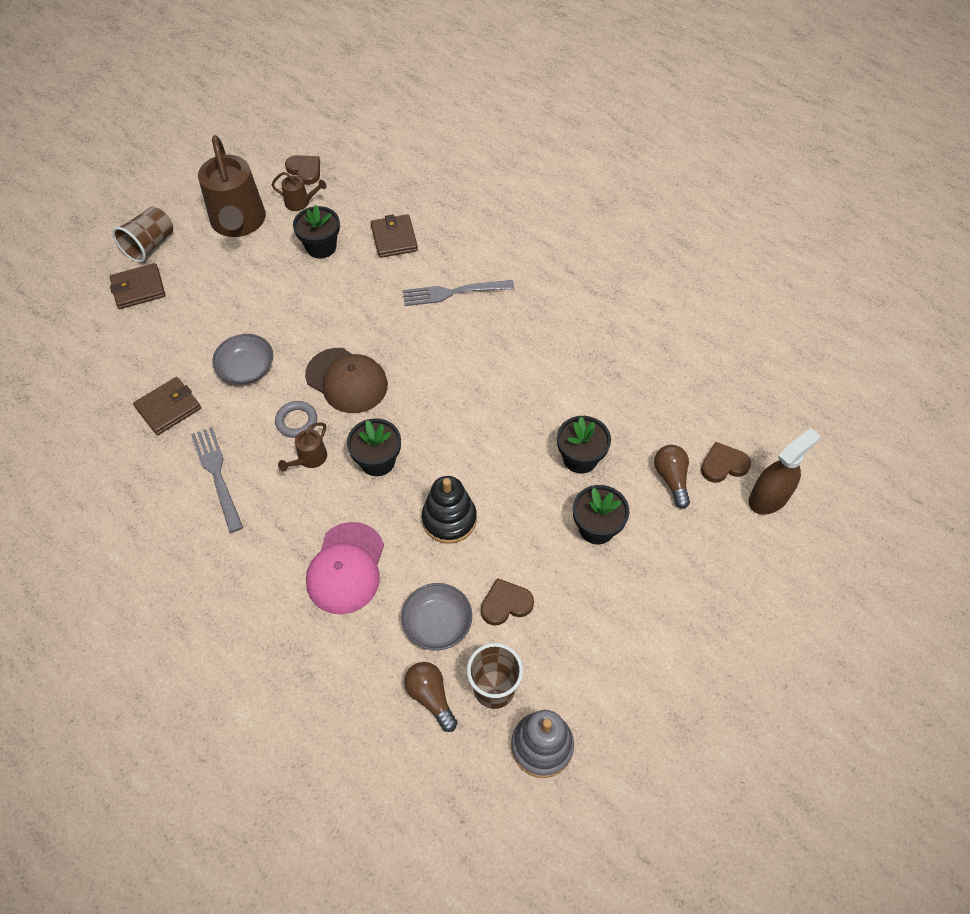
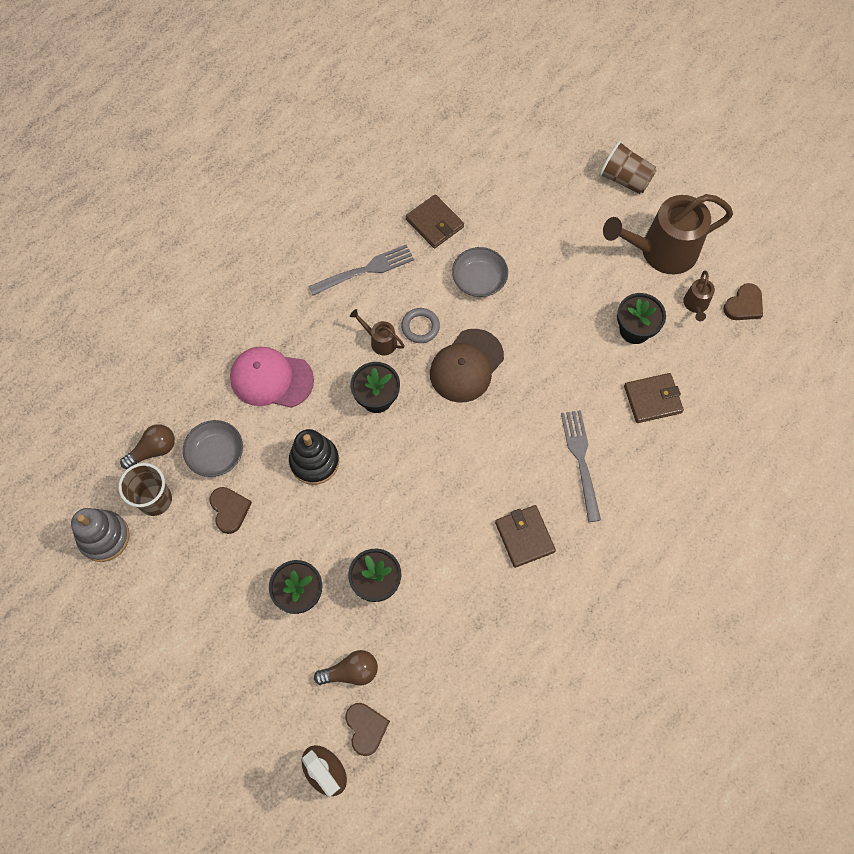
camera: 90 degrees right, 10 degrees up
(138, 288) = (569, 178): brown wallet -> brown wallet (524, 537)

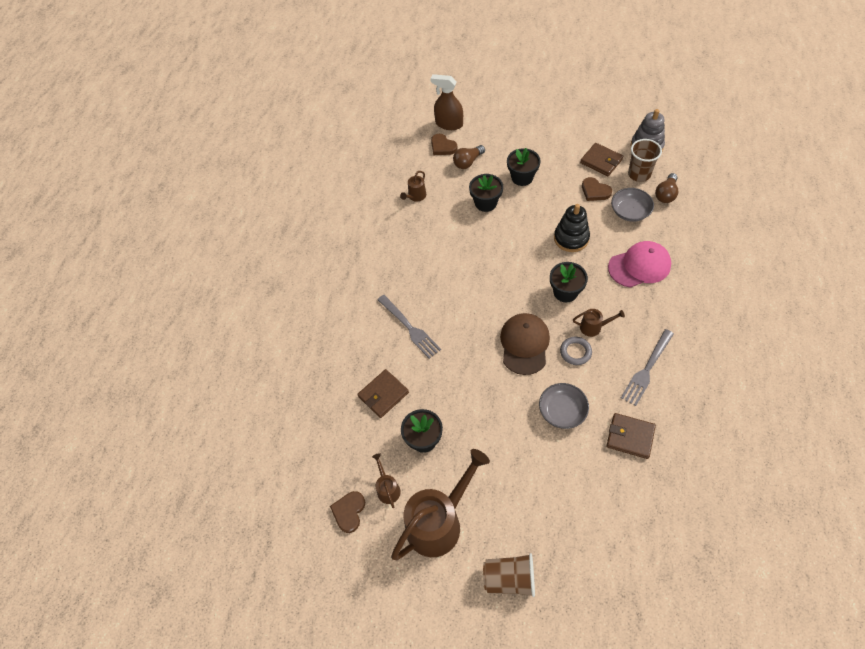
camera: 155 degrees right, 10 degrees down
(461, 656) = (415, 196): none -> brown watering can
(524, 537) = (418, 267): brown wallet -> brown wallet (601, 161)

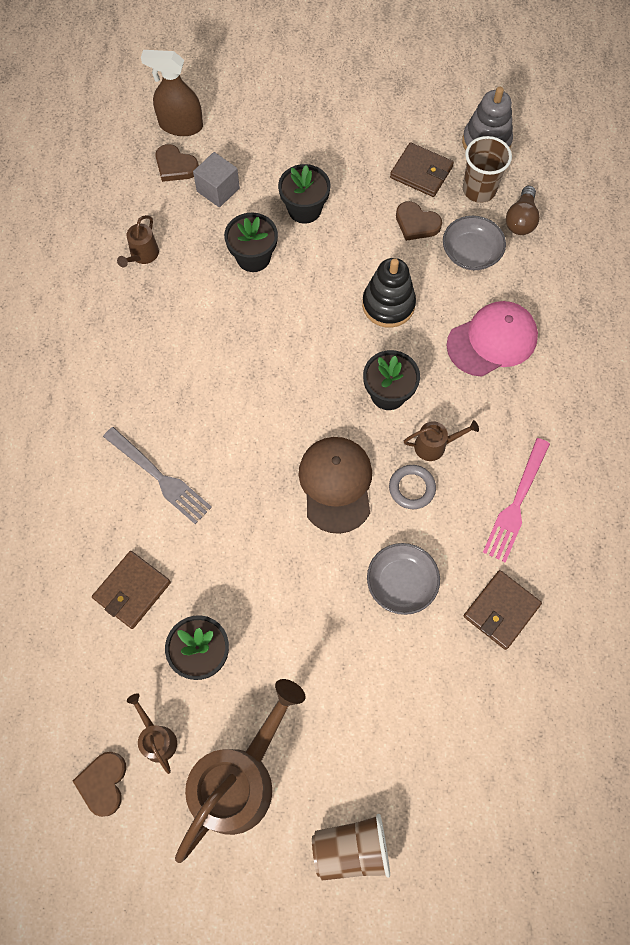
camera: 15 degrees left, 10 degrees up
(468, 162) = (218, 190): brown light bulb -> grey cube
(630, 437) = (501, 610): brown wallet -> brown wallet turned 60 degrees counterclockwise
(647, 369) = (516, 503): grey fork -> pink fork

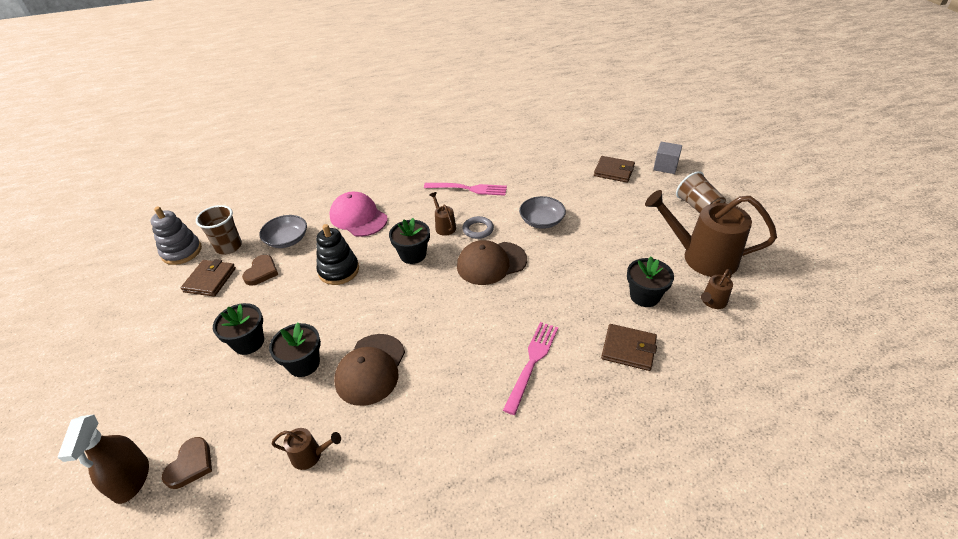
camera: 105 degrees left, 25 degrees down
(103, 783) = (761, 320): brown heart -> none
(159, 477) = (532, 363): grey fork -> pink fork
(218, 190) = (225, 415): grey cube -> grey cube (665, 166)
(219, 317) = (371, 369): none -> brown cap
(501, 610) = (535, 183): brown wallet -> brown wallet (614, 171)
(521, 220) = (256, 223): brown light bulb -> none

